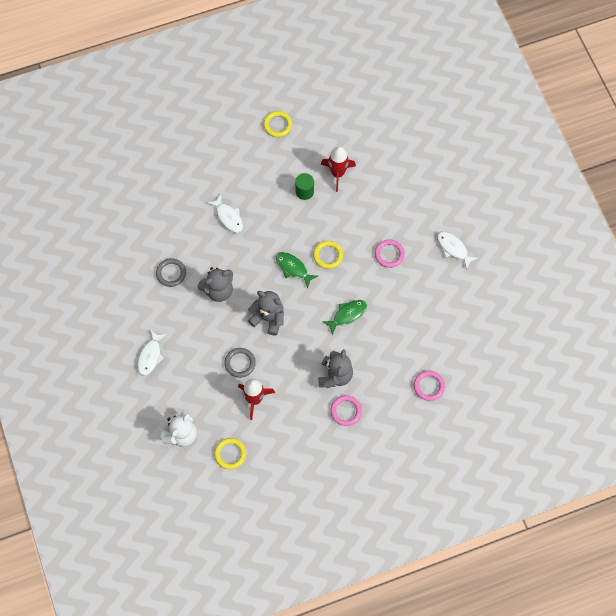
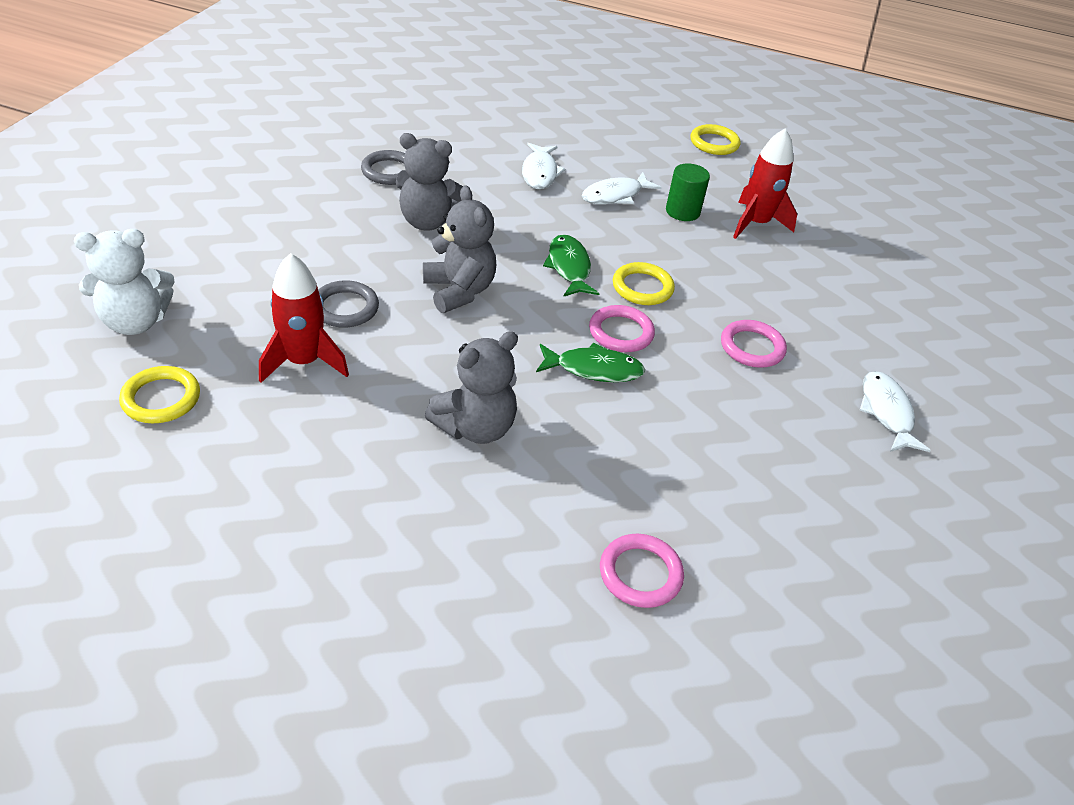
camera: 35 degrees right, 25 degrees down
(150, 356) = (237, 220): white fish -> white fish (615, 195)
(346, 411) = (431, 490): pink ring -> pink ring (621, 332)

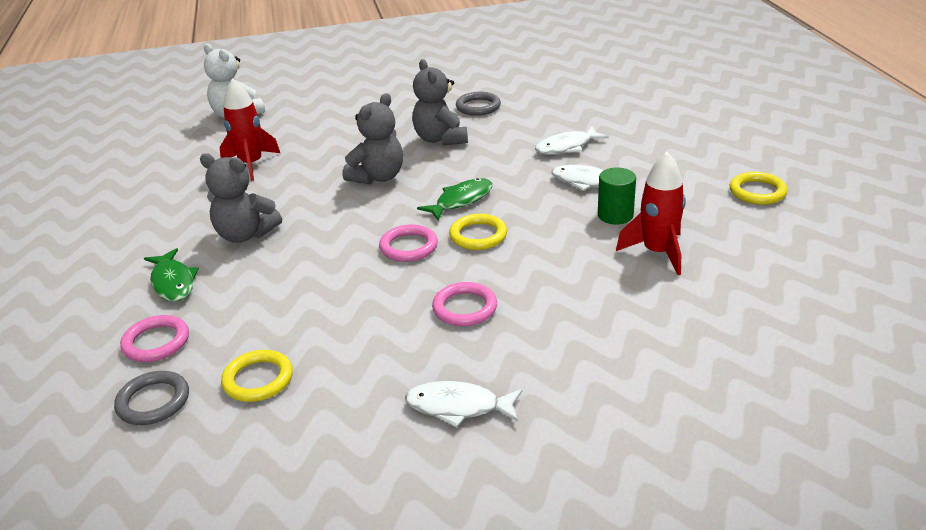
camera: 65 degrees right, 10 degrees down
(161, 398) = (183, 146): yellow ring -> yellow ring (258, 379)
(345, 308) = (314, 154): grey ring -> grey ring (153, 401)
(594, 369) = (352, 252): green fish -> green fish (173, 282)
(886, 412) = (458, 407): white fish -> white fish turned 135 degrees counterclockwise

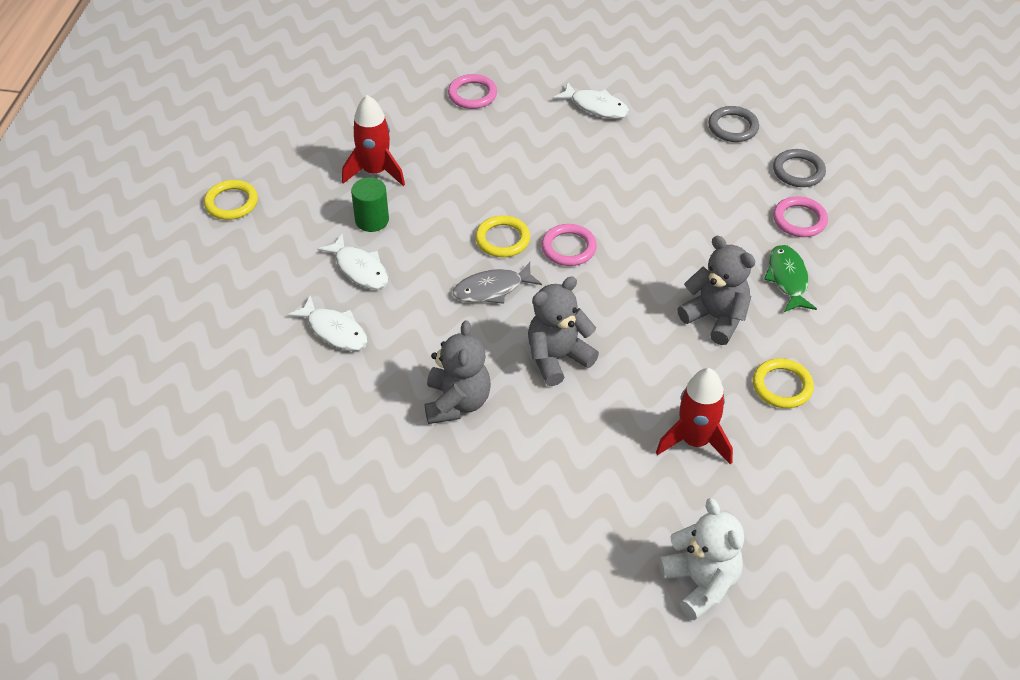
camera: 160 degrees left, 15 degrees up
(258, 379) = (723, 164): yellow ring -> yellow ring (782, 386)
(461, 200) = (492, 289): green fish -> grey fish
(465, 308) = (554, 173): pink ring -> pink ring (472, 94)
(478, 107) = (372, 456): grey ring -> grey ring (733, 127)
(567, 147) = (334, 331): white fish -> white fish turned 45 degrees clockwise

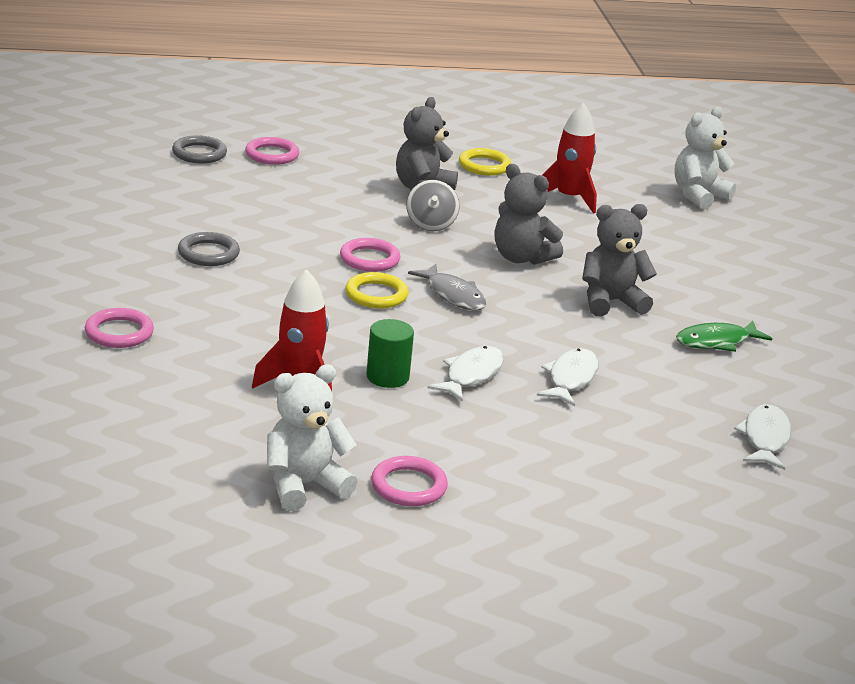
camera: 110 degrees left, 20 degrees down
(231, 203) = (408, 486): yellow ring -> pink ring
(254, 154) = (304, 485): none -> white teddy bear
(596, 106) = (122, 253): white fish -> white fish (765, 438)
(637, 306) = (431, 224): none -> grey spinning top
(733, 127) = (138, 182): grey ring -> grey ring (208, 253)
(787, 279) = (355, 161): green fish -> green fish (716, 342)

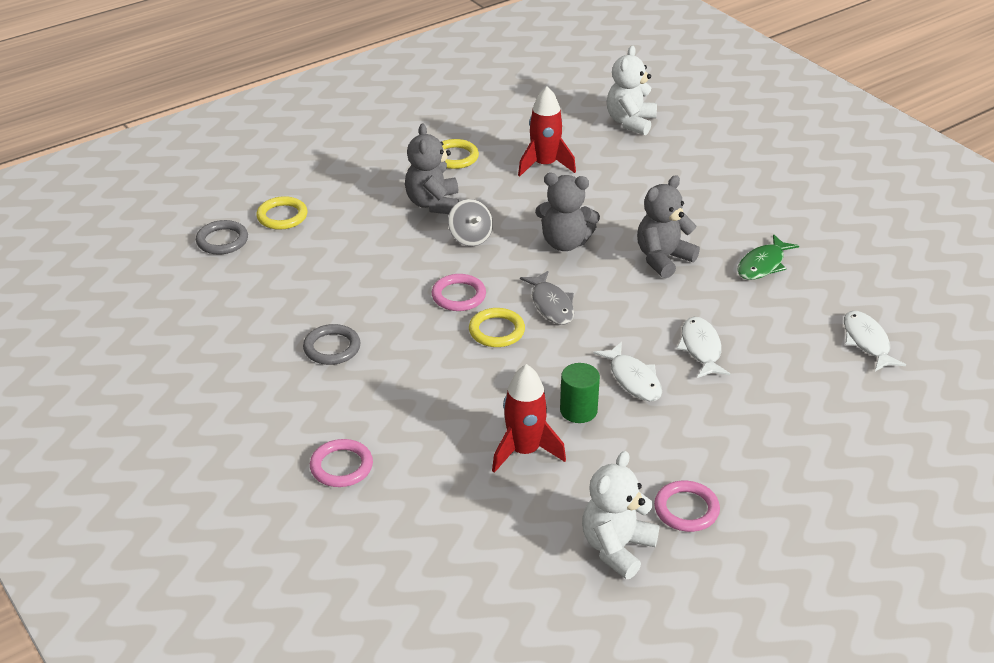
camera: 25 degrees left, 10 degrees up
(272, 155) = (282, 216): pink ring -> yellow ring
(453, 295) = (551, 304): grey fish -> grey fish turned 45 degrees clockwise
(471, 375) = (633, 379): white fish -> white fish turned 150 degrees clockwise

